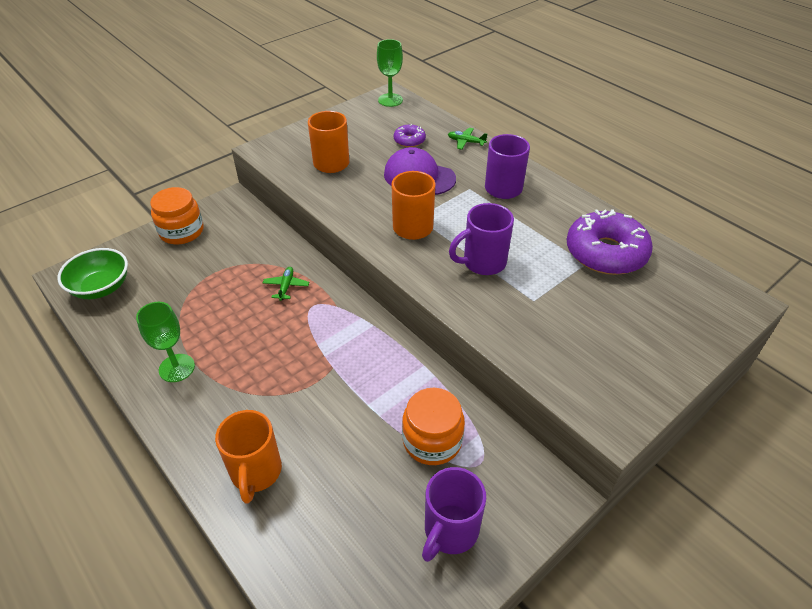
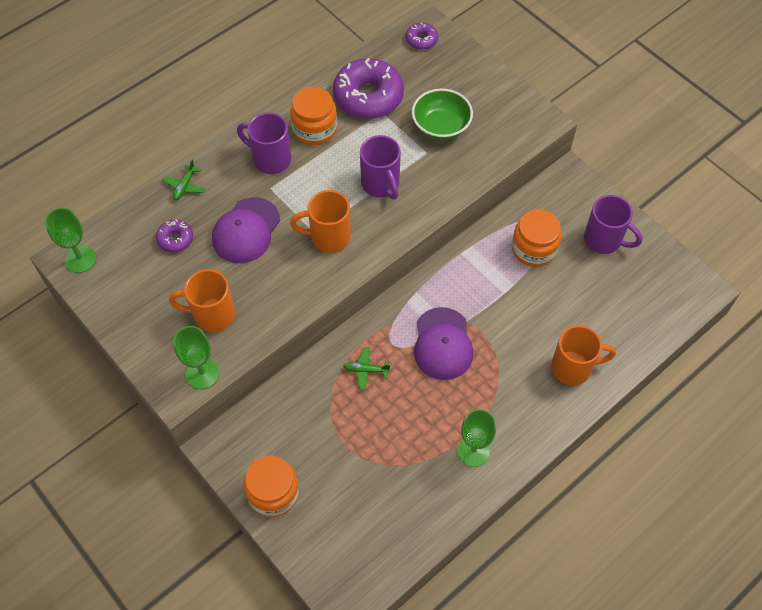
camera: 90 degrees left, 15 degrees up
(101, 287) = (366, 557): green bowl -> green bowl (441, 126)
(276, 160) = (202, 374): none -> green goblet
(307, 346) = (442, 344): none -> purple cap
(549, 214) = (314, 129): none -> orange jar
(714, 298) = (421, 40): none -> purple donut

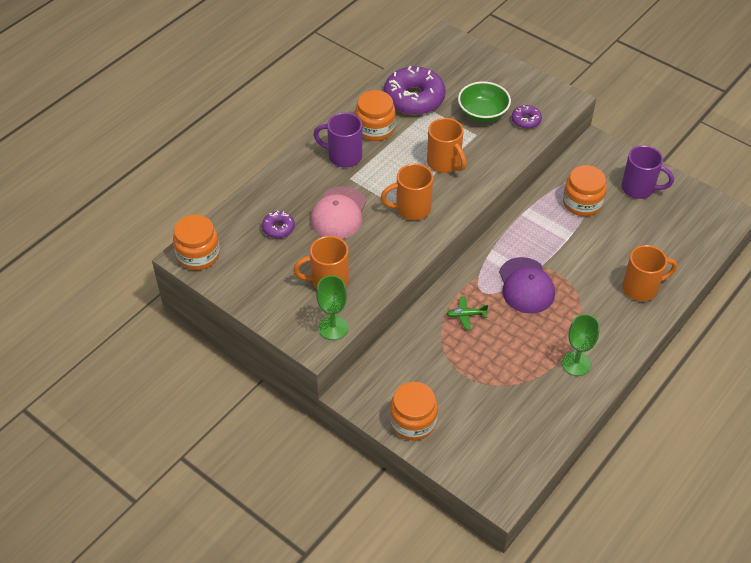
camera: 10 degrees left, 10 degrees down
(80, 259) = (198, 255): green goblet -> orange jar
(184, 186) = (274, 186): green plane -> none
(246, 230) = (338, 213): purple cap -> pink cap
(381, 184) = (444, 163): purple mug -> orange mug
(421, 40) = (447, 50): purple donut -> purple donut (526, 120)

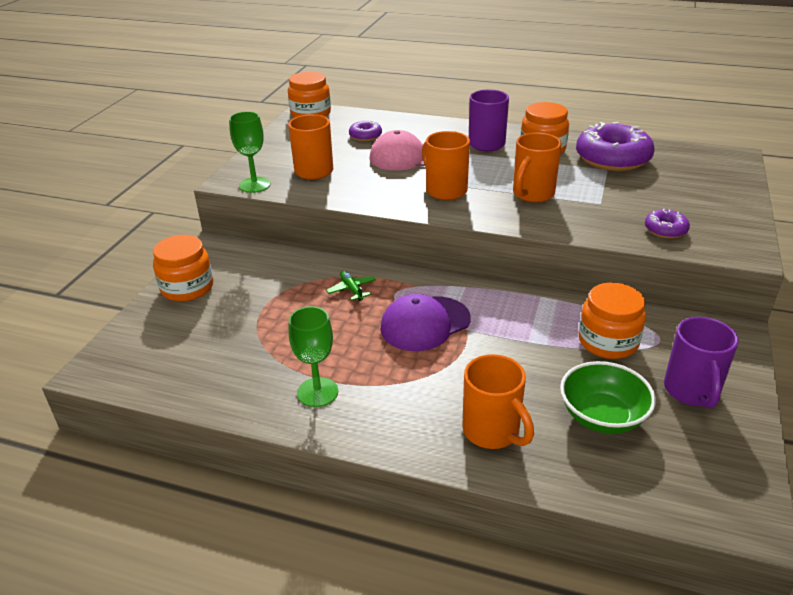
camera: 70 degrees right, 15 degrees down
(482, 114) = (640, 200): green bowl -> green bowl (602, 416)

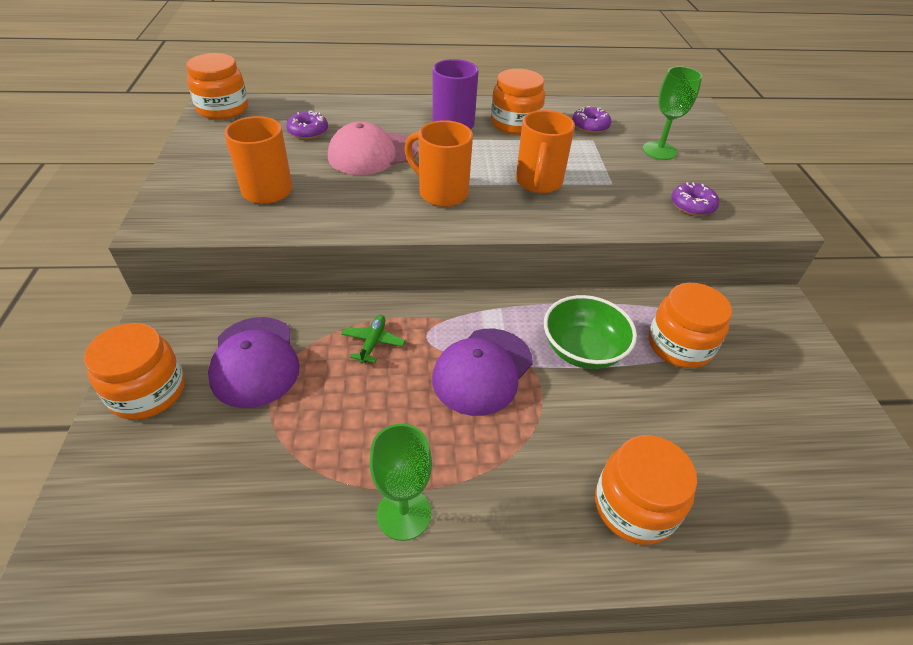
camera: 25 degrees left, 10 degrees up
(254, 185) = (195, 224): green goblet -> green goblet (659, 151)
(263, 284) = (255, 361): none -> purple cap
(352, 290) = (373, 342): green plane -> green plane turned 60 degrees clockwise
(492, 432) = (634, 506): orange mug -> orange jar
(602, 416) = (728, 447): green bowl -> green bowl (583, 350)
(612, 158) = (590, 126): purple donut -> purple donut, size x0.48
(691, 391) = (787, 388): purple mug -> none

